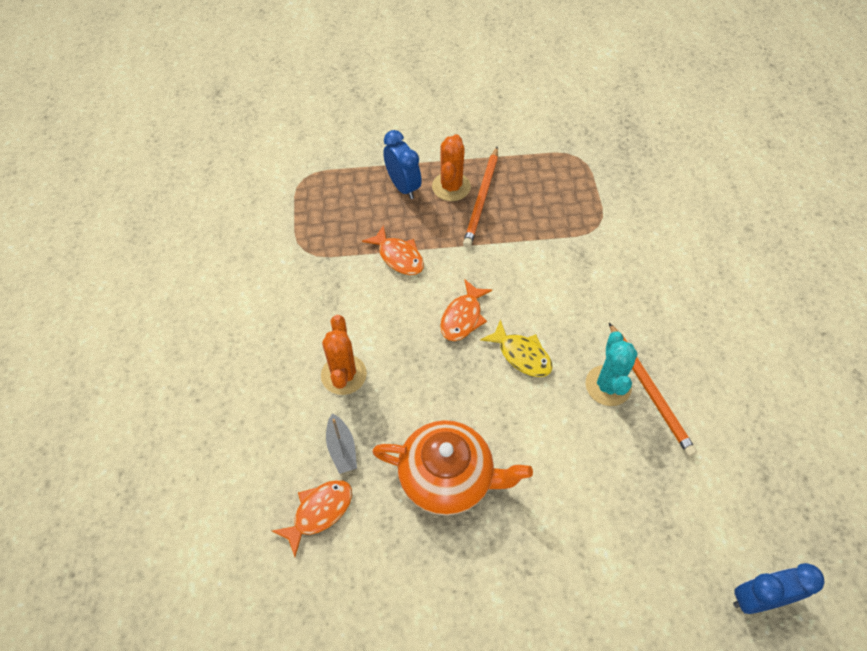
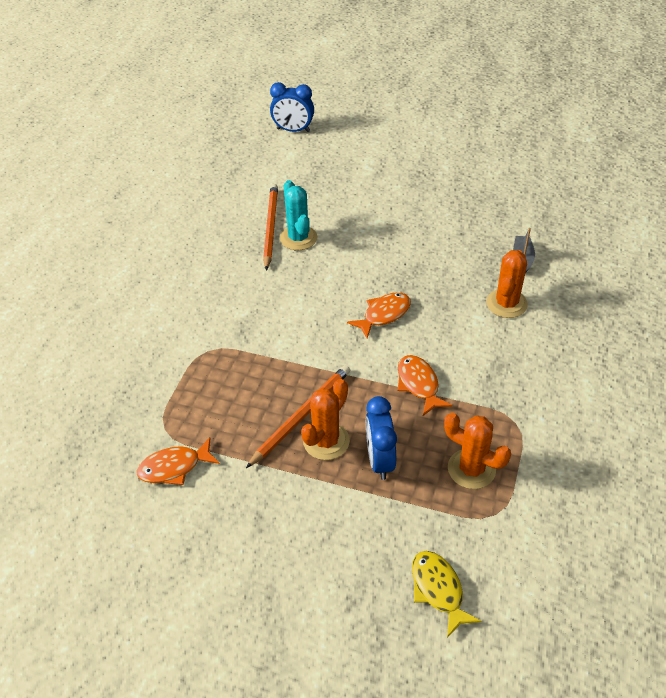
camera: 155 degrees left, 10 degrees down
(319, 512) = (549, 230): orange fish -> orange fish (174, 467)
(330, 202) = (471, 469): none -> orange cactus
(448, 477) = (448, 223): orange teapot -> none
(521, 355) = (351, 274): yellow fish -> yellow fish (438, 590)
(608, 385) = (298, 238): turquoise cactus -> turquoise cactus turned 45 degrees counterclockwise

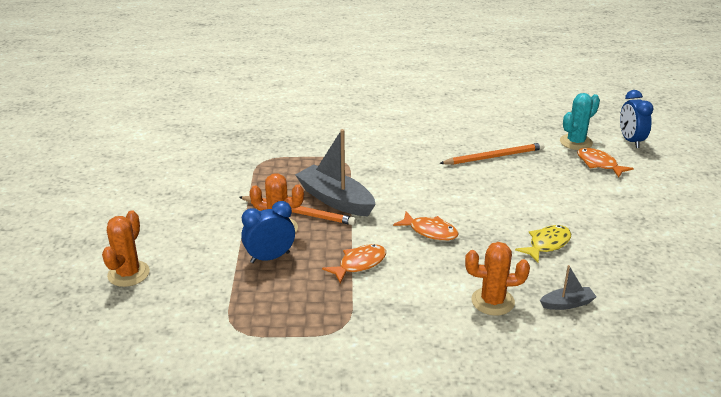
camera: 70 degrees right, 15 degrees down
(174, 467) = (232, 172): orange fish -> orange fish (599, 164)
(290, 376) = (335, 200): none -> grey boat
(298, 238) = (491, 172): turquoise cactus -> turquoise cactus (576, 142)
(438, 590) = (155, 308): yellow fish -> yellow fish (547, 244)
(471, 469) = (278, 308): orange cactus -> orange cactus (128, 274)

